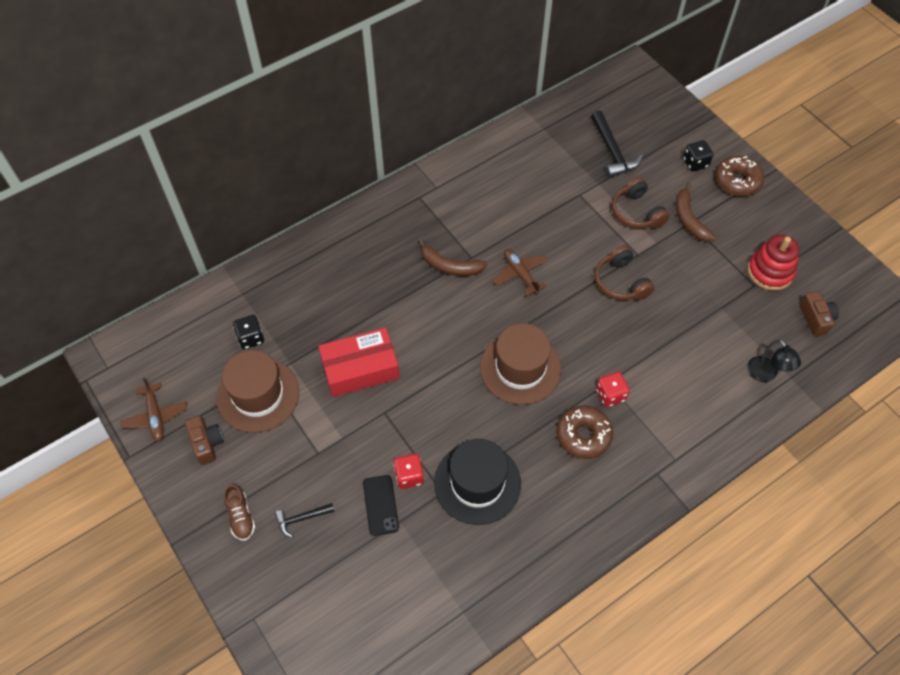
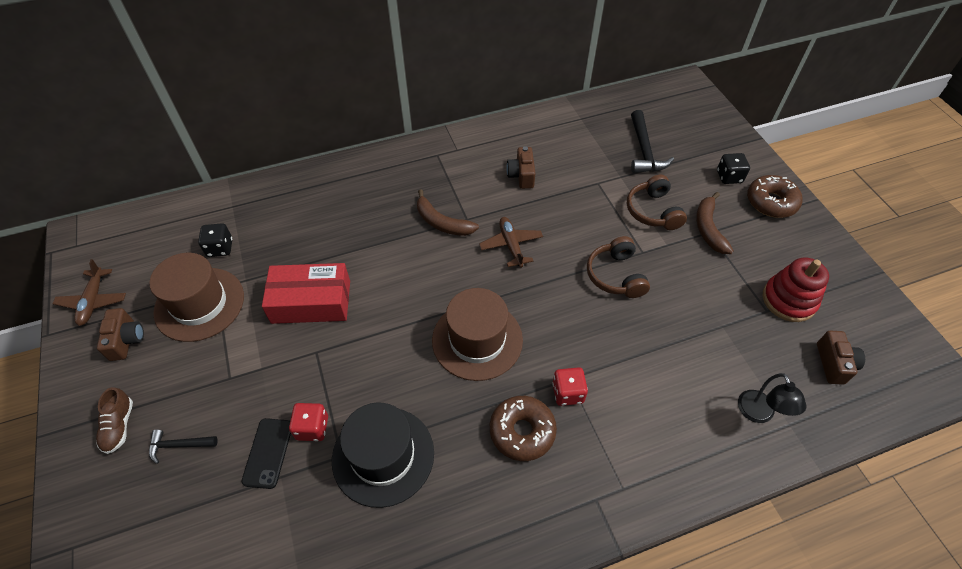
camera: 15 degrees right, 5 degrees down
(507, 202) = (521, 175): none -> brown camera

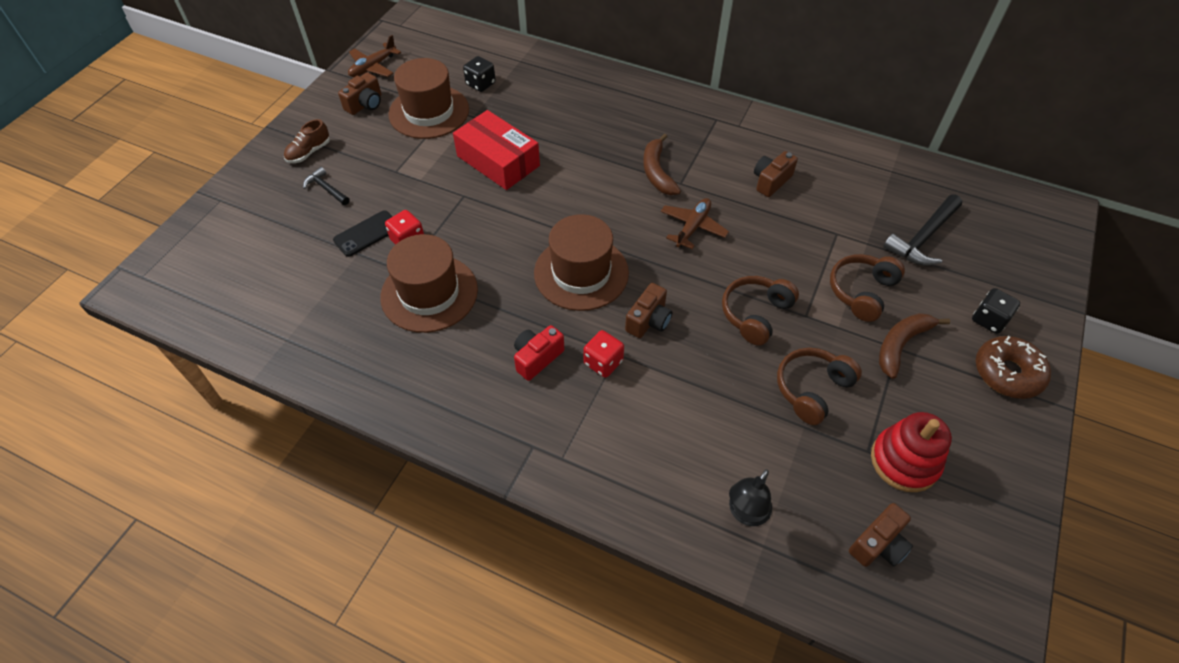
camera: 45 degrees right, 0 degrees up
(383, 455) = (429, 293): black hat -> brown hat
(522, 431) = (537, 358): brown donut -> red camera
(560, 336) = (649, 320): none -> brown camera
(699, 298) = (812, 389): none -> brown headphones

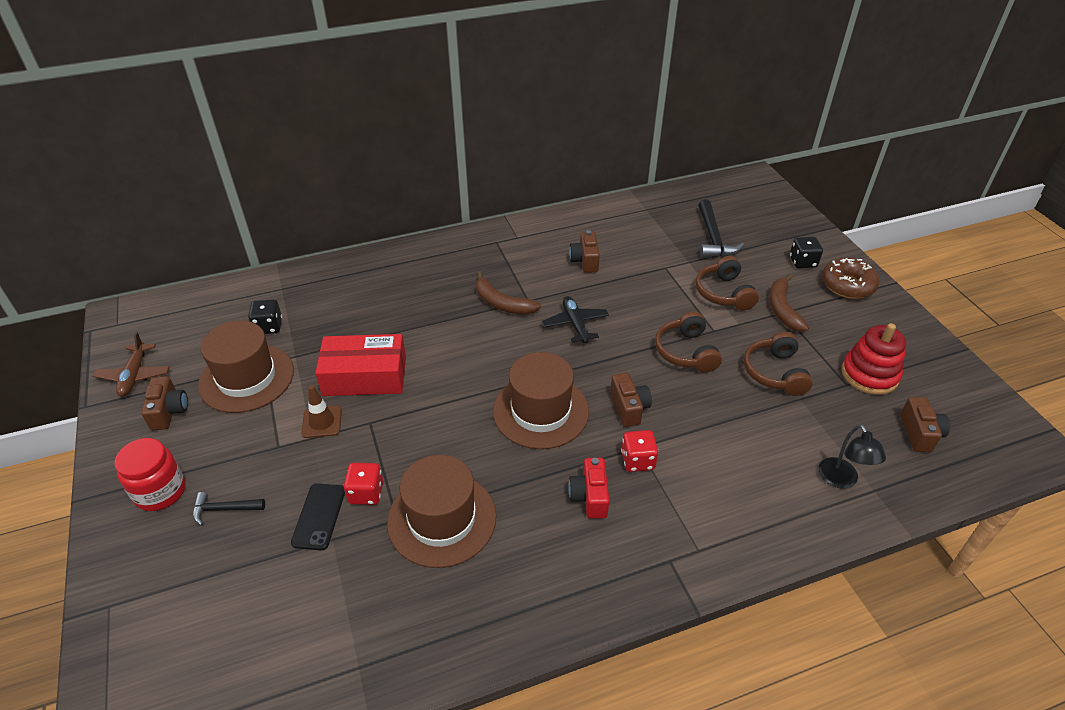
camera: 45 degrees left, 10 degrees down
(309, 152) = (160, 491): brown shoe -> red jar
(437, 174) = (322, 422): none -> brown traffic cone
(693, 227) = (575, 324): brown plane -> black plane

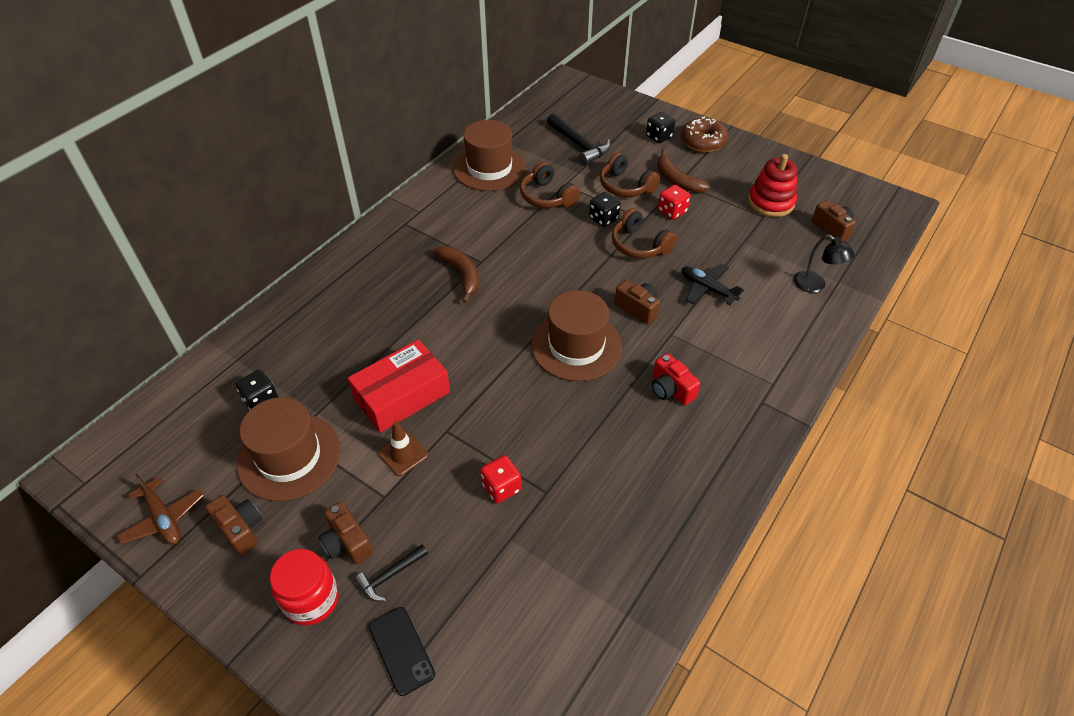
camera: 35 degrees left, 5 degrees up
(319, 516) = (480, 529): black phone -> black phone (401, 650)
(442, 519) = (581, 470): brown hat -> brown hat (489, 168)
(502, 303) = (461, 274): brown banana -> brown banana turned 120 degrees counterclockwise
(575, 324) = (538, 263): black plane -> black plane (707, 289)
(585, 261) = (496, 207): brown camera -> brown camera (347, 542)
(637, 460) = (679, 344): red dice -> red dice (672, 211)
(673, 313) = (603, 218): none -> black dice
(775, 372) = (712, 231): brown headphones -> brown headphones (547, 197)

